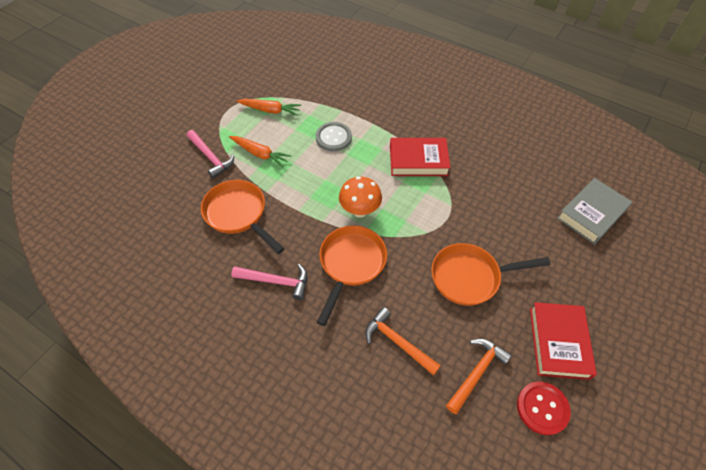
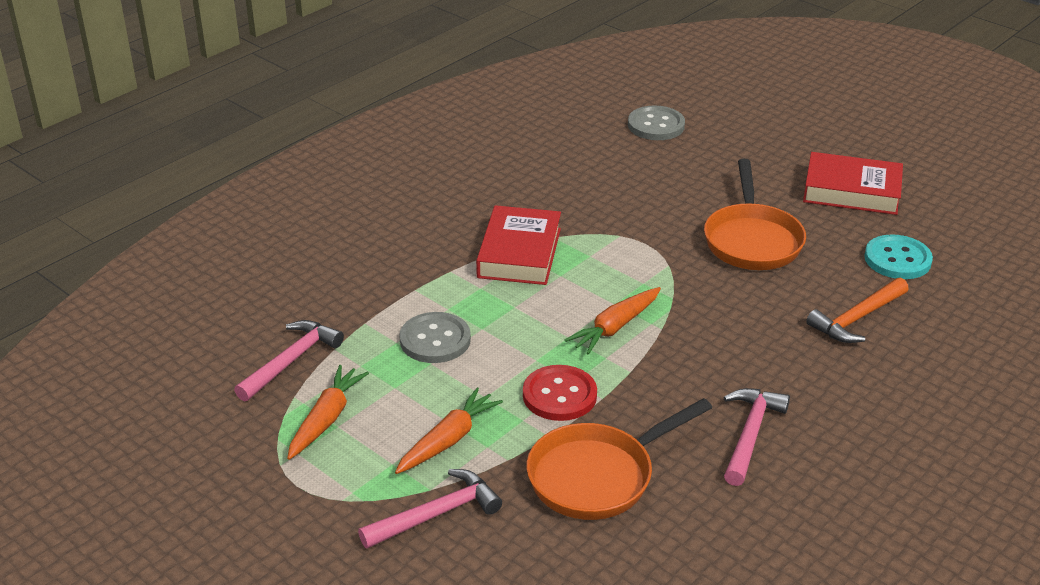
camera: 80 degrees left, 20 degrees down
(309, 91) = (291, 361): none -> pink hammer
(350, 264) = (722, 348): orange pan -> none
(360, 211) = (615, 327): orange mushroom -> orange carrot
(476, 372) = (897, 259): orange hammer -> turquoise button
(542, 408) = (939, 220): red button -> red button (559, 395)
(591, 214) = (656, 125): grey book -> grey button

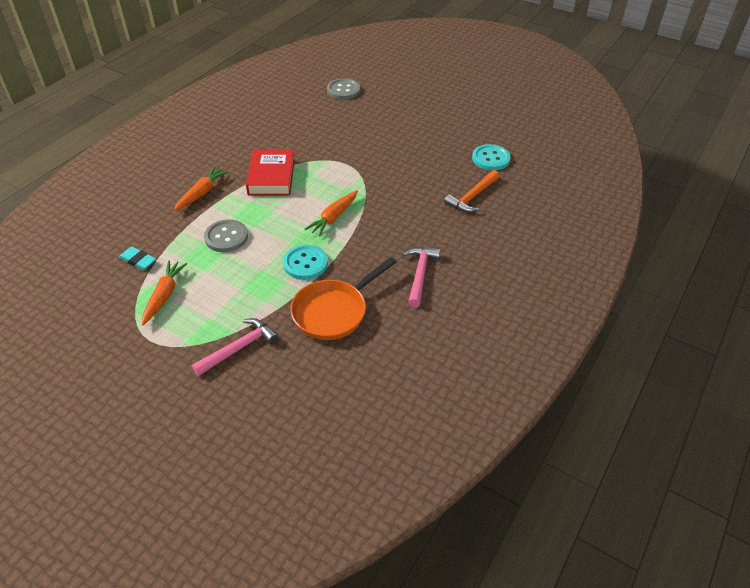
camera: 10 degrees left, 10 degrees up
(291, 361) = (138, 260): pink hammer -> turquoise eraser
(448, 440) = (241, 300): orange carrot -> orange carrot (201, 193)
(559, 395) = (305, 263): red button -> turquoise button
(752, 240) = (407, 155): orange pan -> none
(851, 191) = (460, 120): red book -> none

